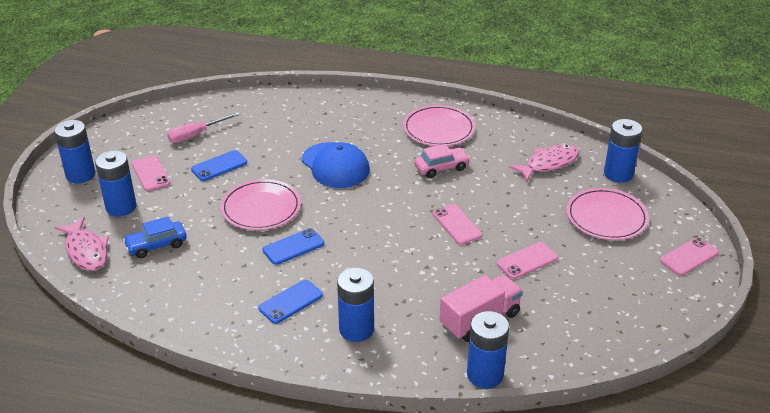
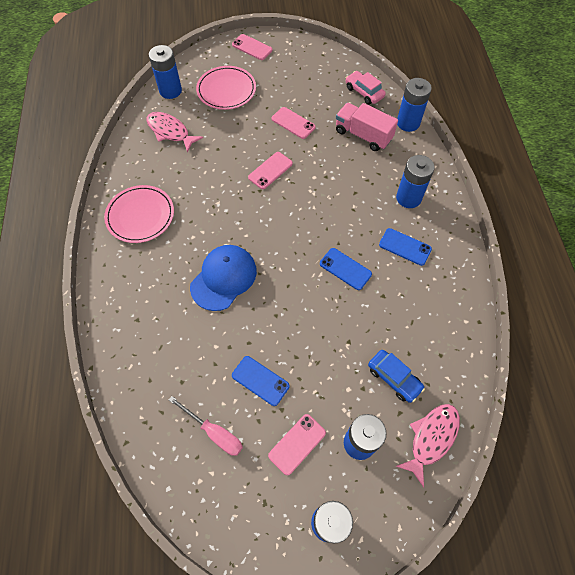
camera: 110 degrees left, 25 degrees up
(261, 208) = (307, 314): pink plate -> none
(441, 168) = (199, 199): pink car -> pink car (364, 92)

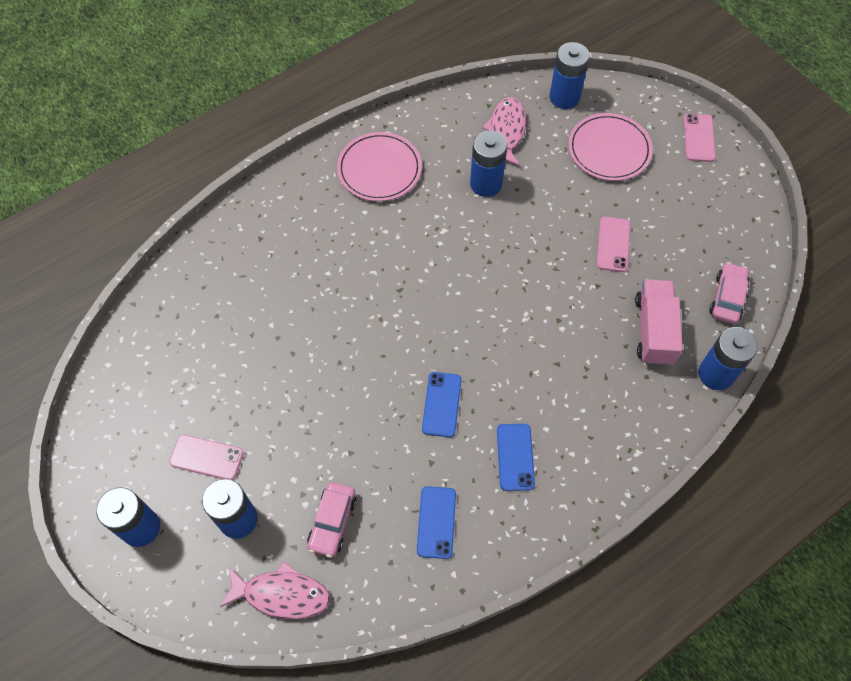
camera: 60 degrees right, 0 degrees up
(214, 432) = (180, 374): pink screwdriver -> none
(223, 278) = (353, 288): blue cap -> none
(260, 380) = (256, 387): blue phone -> blue phone (436, 522)
(270, 170) = (524, 257): pink phone -> none
(394, 378) = (332, 522): blue car -> pink car
(408, 198) = (592, 429): blue battery -> blue battery (486, 184)

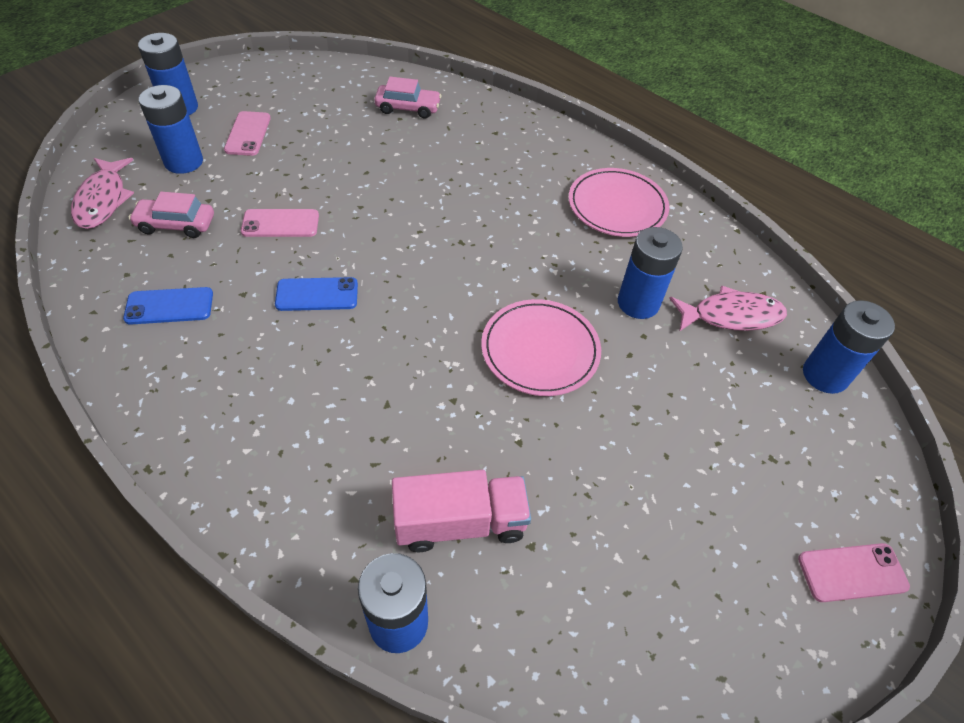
camera: 75 degrees right, 10 degrees down
(515, 457) = (250, 371): blue phone -> none
(609, 150) = (761, 439): pink plate -> pink plate (540, 350)
(613, 244) = (595, 457): pink phone -> pink phone (280, 224)
(727, 298) = (546, 635): pink car -> pink car (408, 108)

